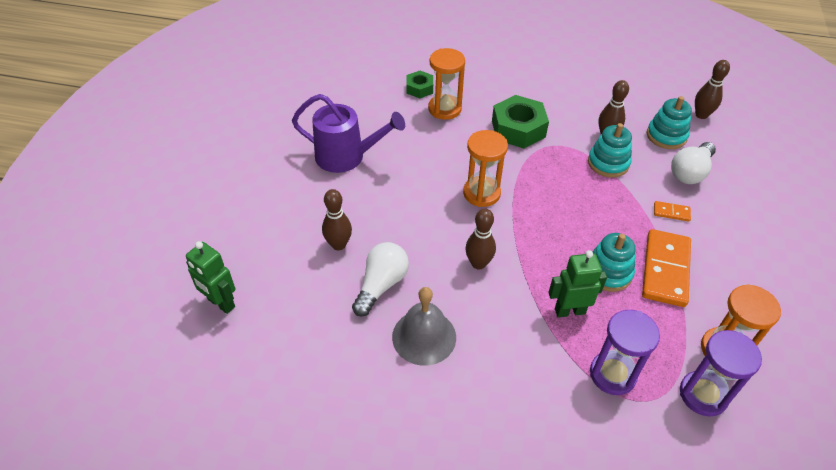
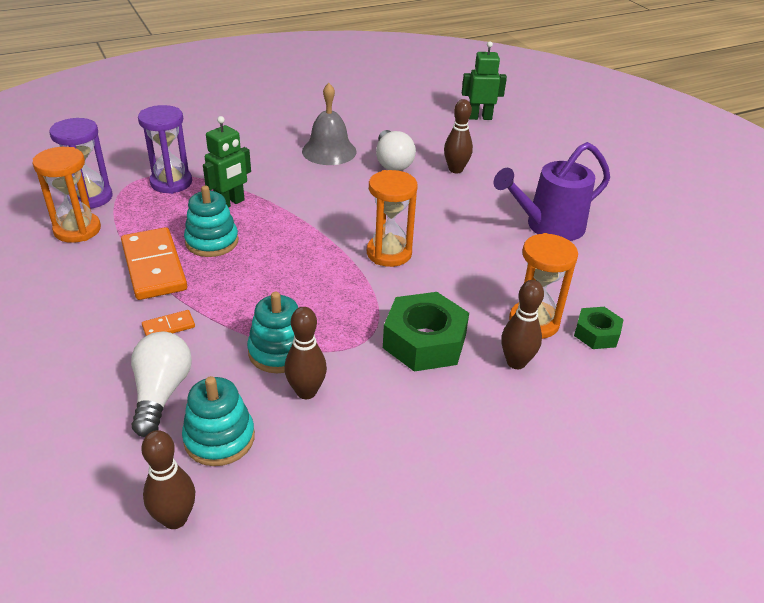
camera: 140 degrees right, 10 degrees down
(478, 263) = (334, 202): brown bowling pin -> brown bowling pin (516, 362)

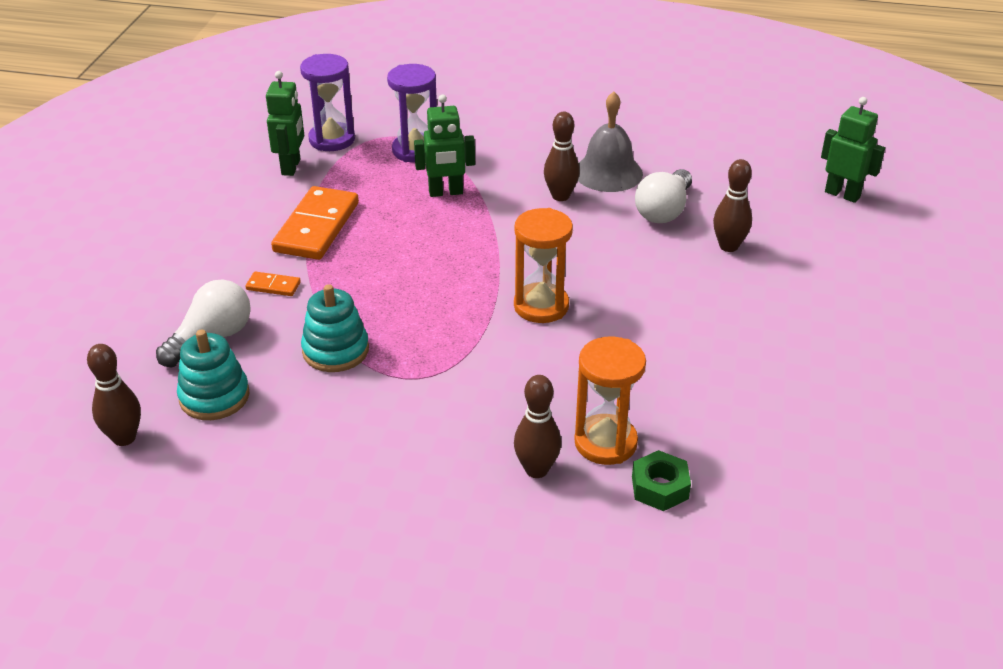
camera: 40 degrees right, 0 degrees up
(77, 230) = (291, 167): orange hourglass -> green robot
(212, 242) = (389, 224): turquoise stacking toy -> none
(306, 392) = (319, 395): brown bowling pin -> brown bowling pin (560, 196)
(424, 341) = (472, 406): green nut -> none
(548, 226) = (758, 354): purple watering can -> none

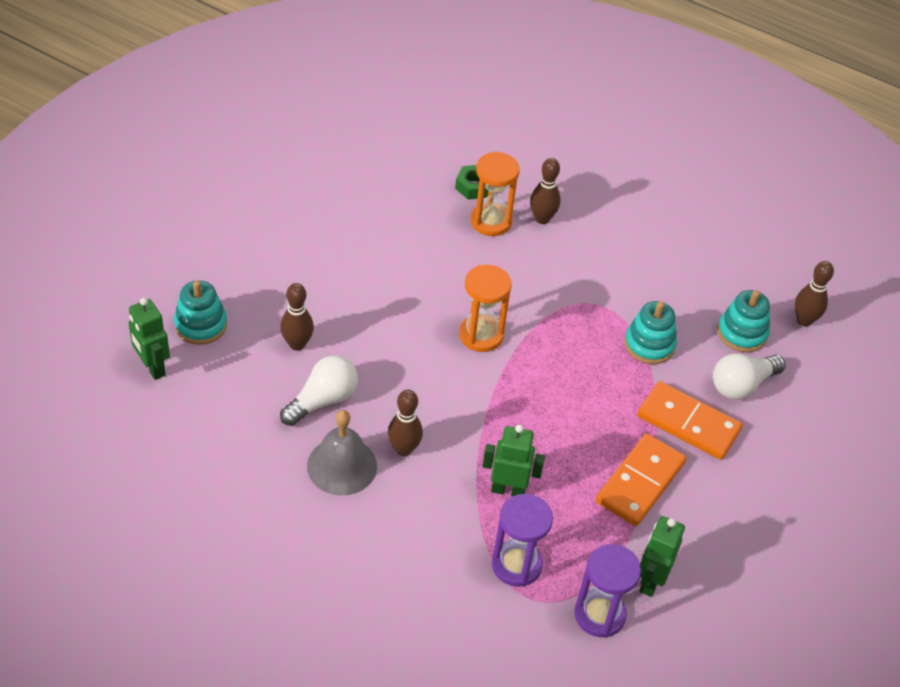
camera: 165 degrees left, 10 degrees up
(273, 286) = (688, 423): orange domino -> orange domino, size x2.24
(837, 236) = (201, 325): none -> turquoise stacking toy

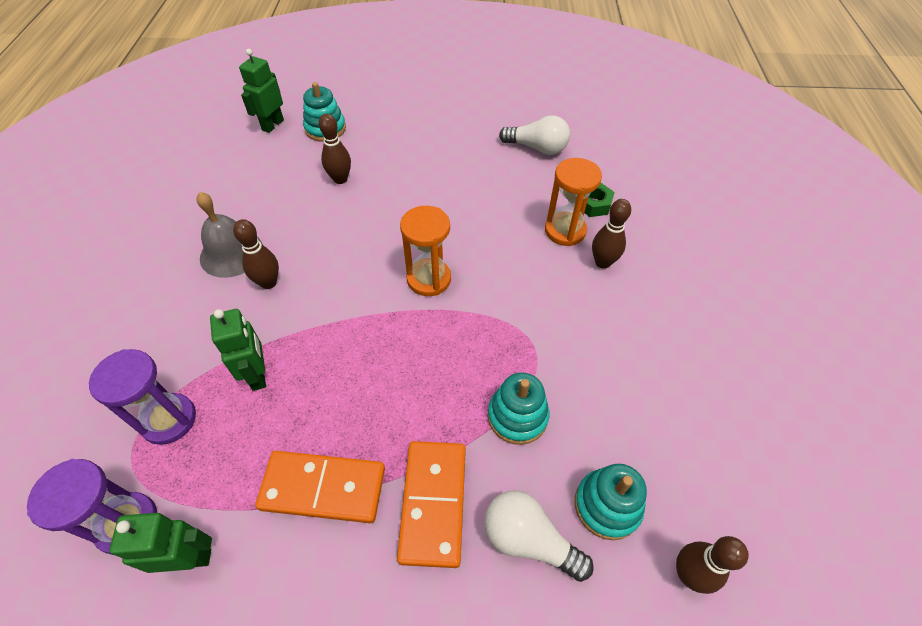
camera: 65 degrees right, 5 degrees up
(322, 400) = (292, 215): white light bulb -> white light bulb (537, 148)

